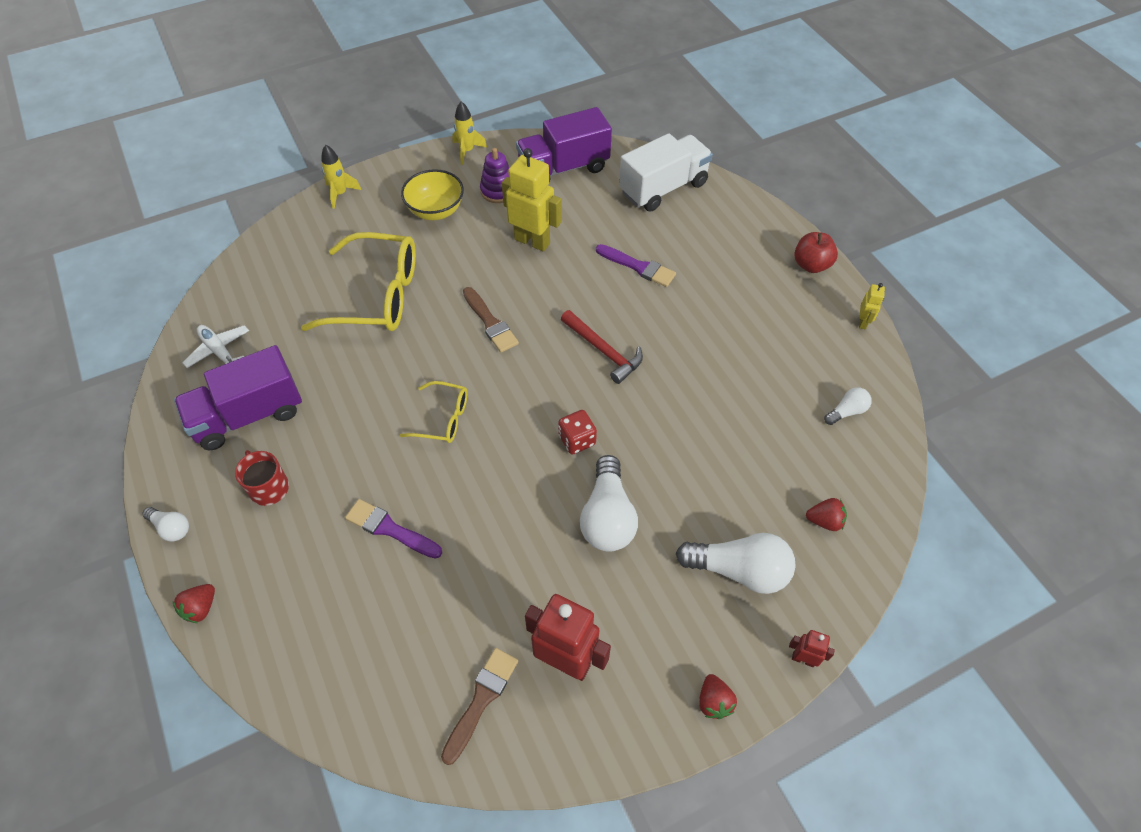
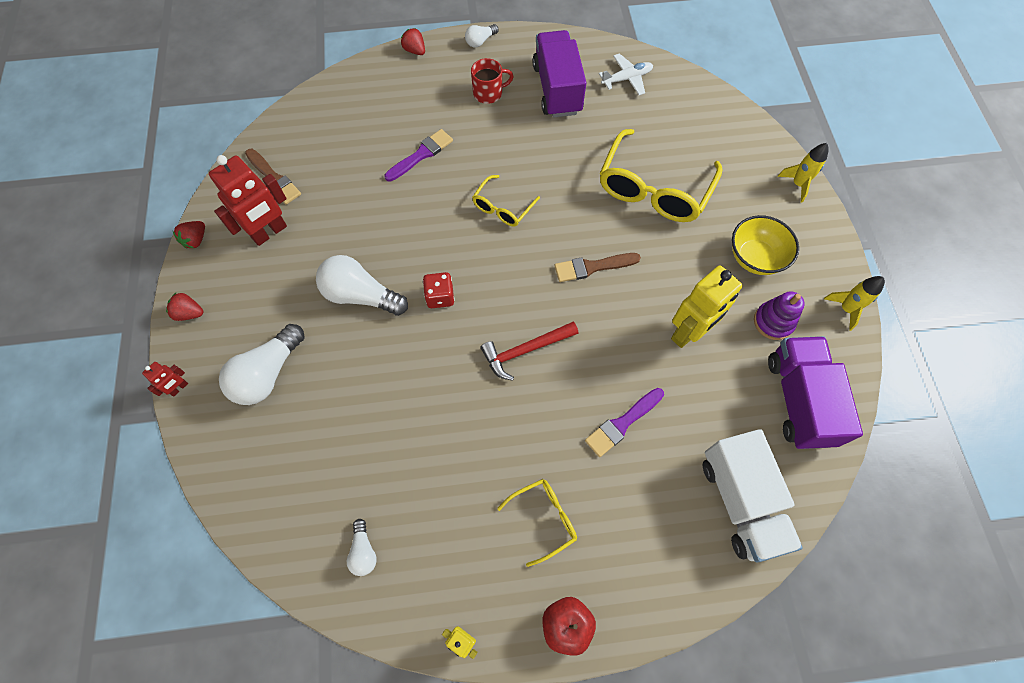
camera: 110 degrees right, 10 degrees up
(745, 297) = (544, 519): none -> yellow glasses
(824, 521) = (270, 465): red strawberry -> red strawberry (196, 240)

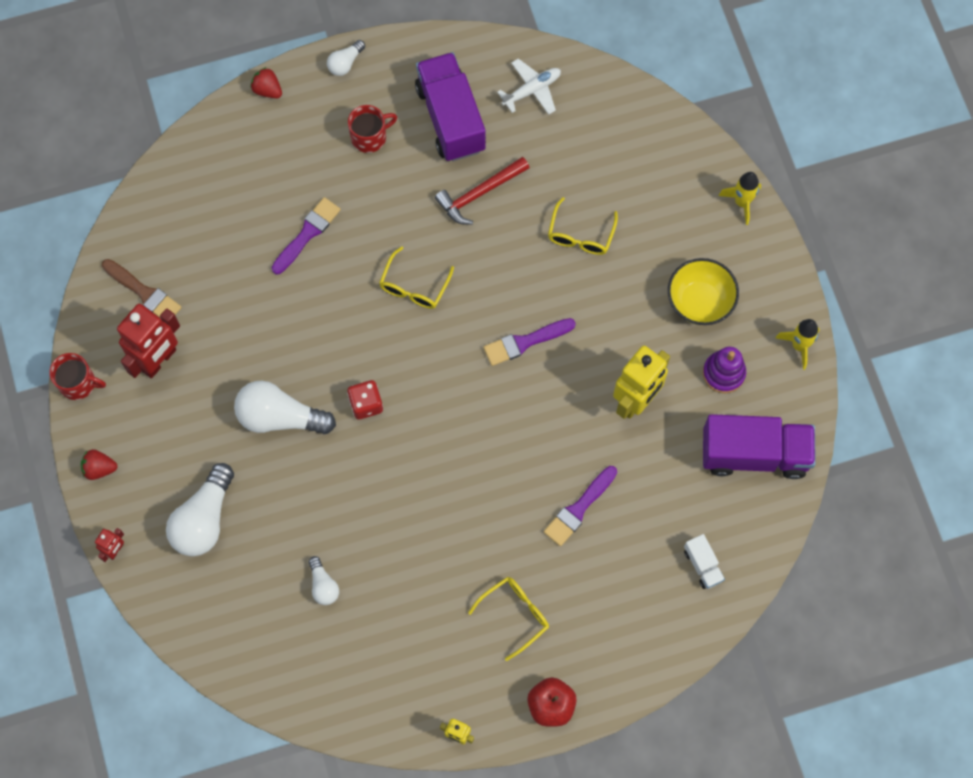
camera: 10 degrees left, 5 degrees up
(196, 240) = (78, 383): red strawberry -> red mug
(363, 551) = (347, 675): white light bulb -> white light bulb (323, 585)
(525, 350) = (468, 449): red hammer -> red hammer (479, 194)
(592, 267) = (525, 342): brown brush -> purple brush
(653, 189) = (580, 235): yellow glasses -> yellow glasses, size x0.52
(740, 501) = (702, 565): white truck -> white truck, size x0.45
(799, 400) = (754, 454): purple truck -> purple truck turned 105 degrees clockwise

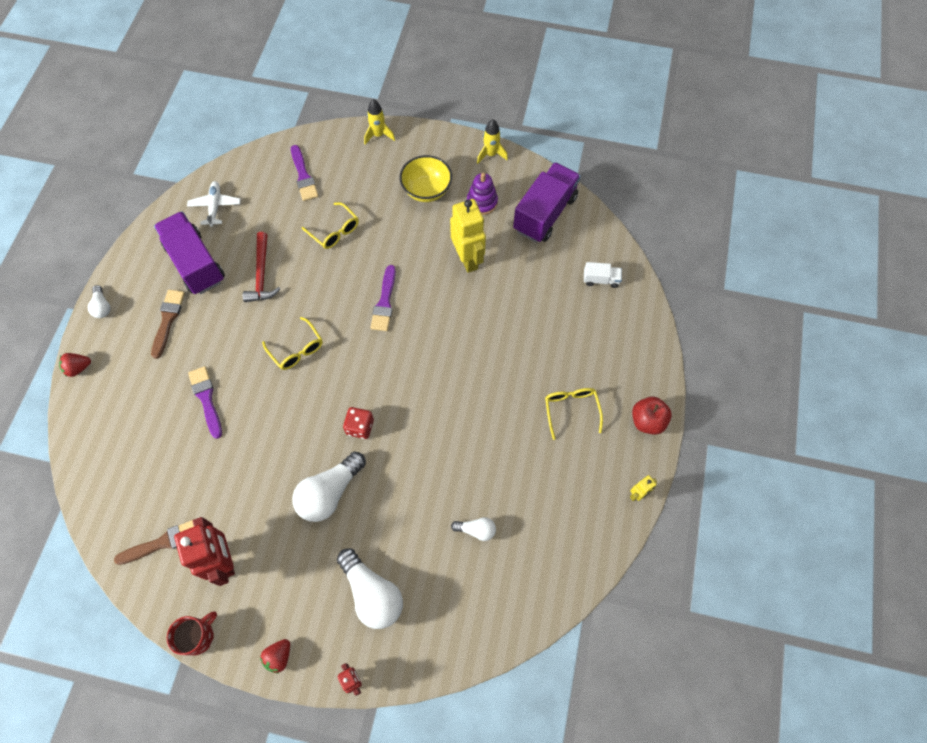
camera: 60 degrees left, 5 degrees down
(369, 137) = (168, 320): red mug -> brown brush
(451, 118) = (195, 263): purple truck -> purple truck turned 45 degrees clockwise
(579, 508) = (520, 331): purple brush -> purple brush (303, 176)

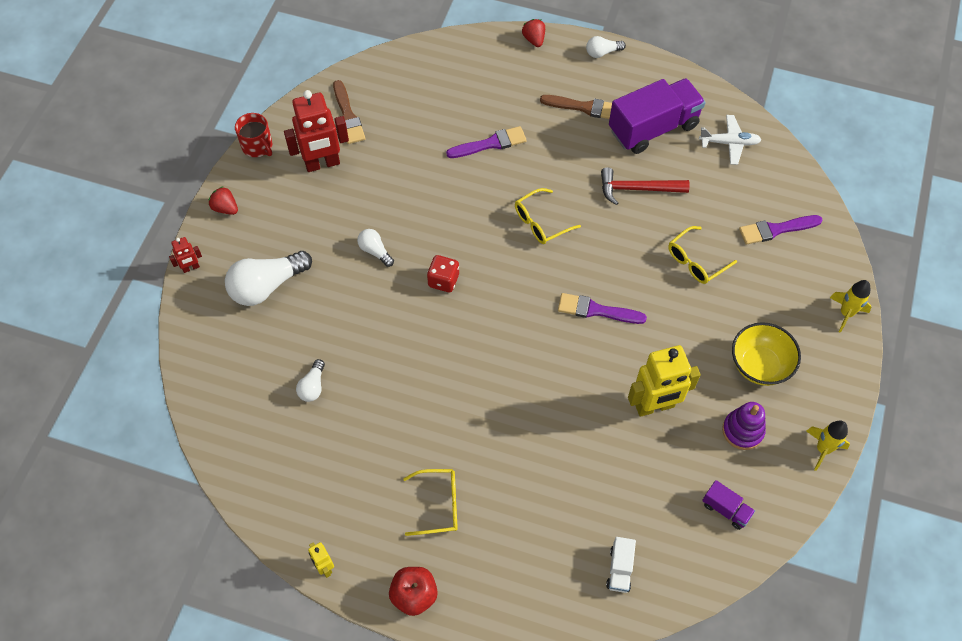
camera: 95 degrees right, 5 degrees down
(330, 492) = (375, 251): white light bulb -> white light bulb, size x0.51
(545, 213) = (726, 509): purple truck -> purple truck, size x0.45

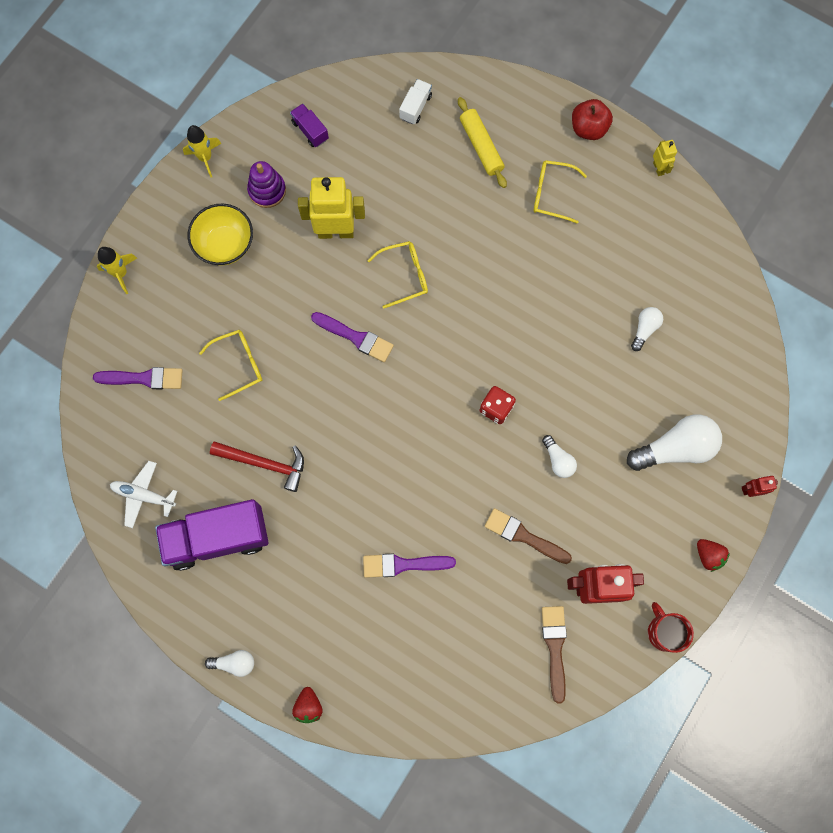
camera: 165 degrees left, 15 degrees up
(531, 540) = (481, 146): none -> yellow rolling pin
(541, 222) = (379, 449): yellow glasses -> yellow glasses (405, 275)
(584, 107) = (284, 587): brown brush -> brown brush (523, 536)

